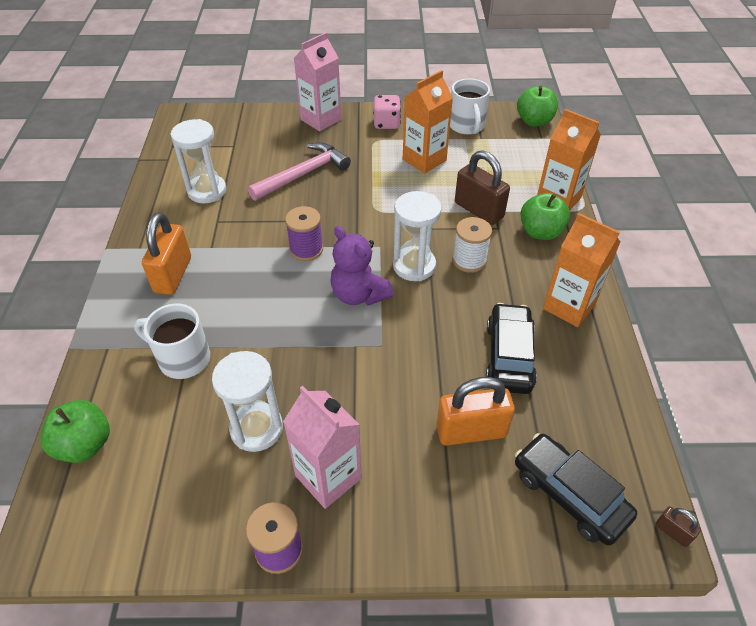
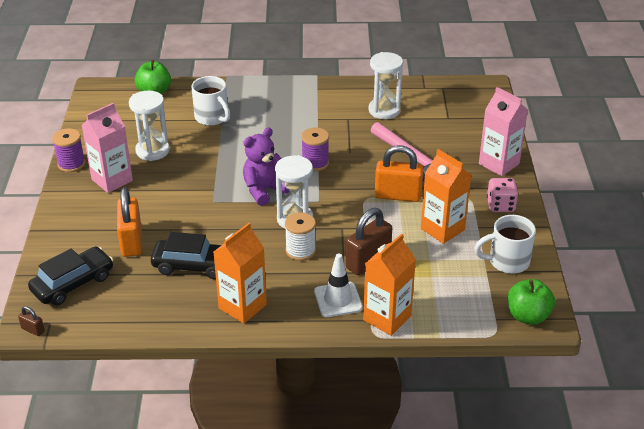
camera: 90 degrees right, 10 degrees down
(173, 275) = (289, 105): orange padlock -> orange padlock (398, 195)
(182, 359) = (212, 118): white mug -> white mug turned 120 degrees clockwise
(540, 232) = (338, 300): green apple -> white traffic cone
(672, 532) = (33, 330): brown padlock -> brown padlock turned 75 degrees clockwise

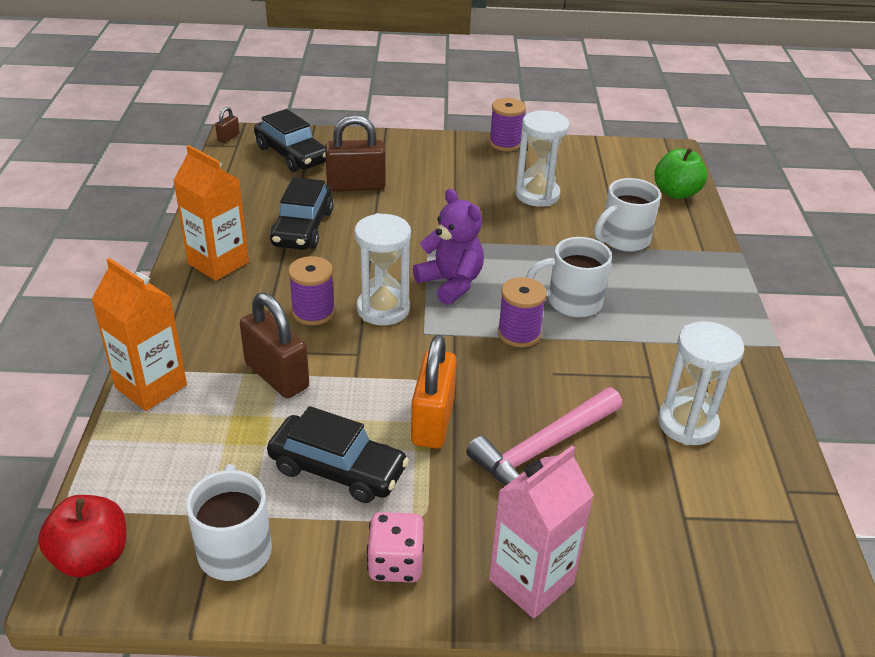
camera: 90 degrees right, 0 degrees up
(112, 180) = (474, 169): pink carton -> none
(131, 241) = (356, 186): orange padlock -> brown padlock
(282, 142) = (572, 302): none -> white mug
(300, 251) = (313, 312): white spool -> purple spool
(338, 300) = (204, 342): white traffic cone -> none
(442, 229) = (337, 469): orange carton -> black car
(528, 316) = (91, 557): green apple -> red apple

